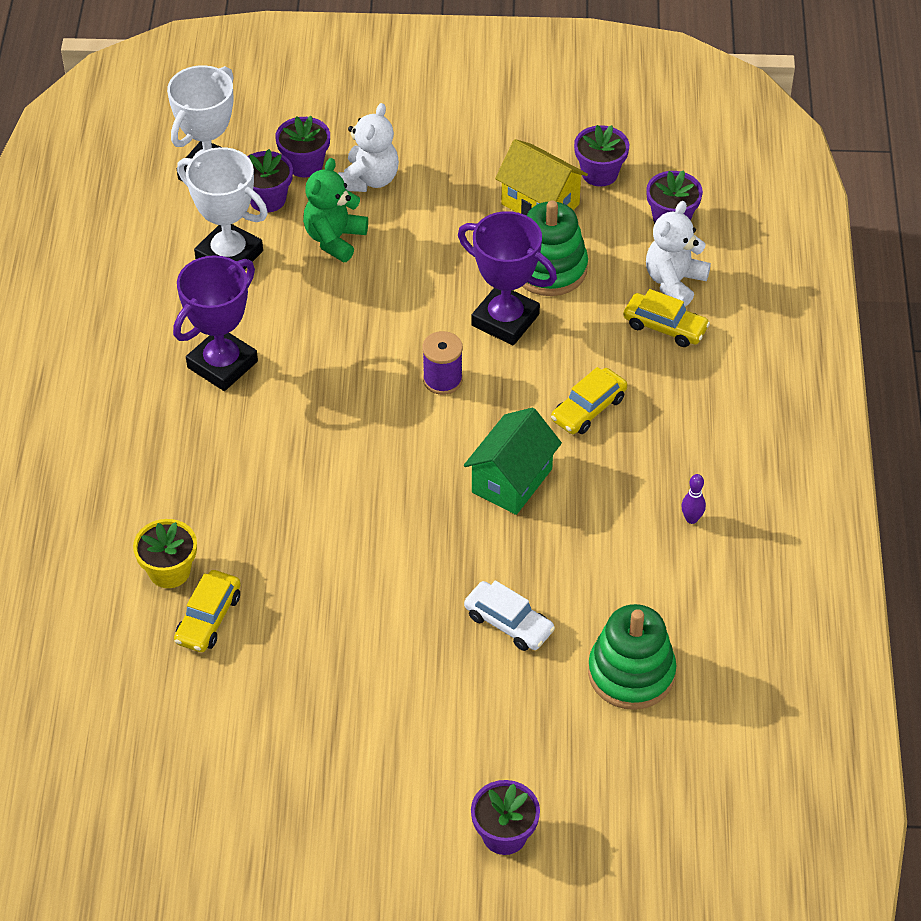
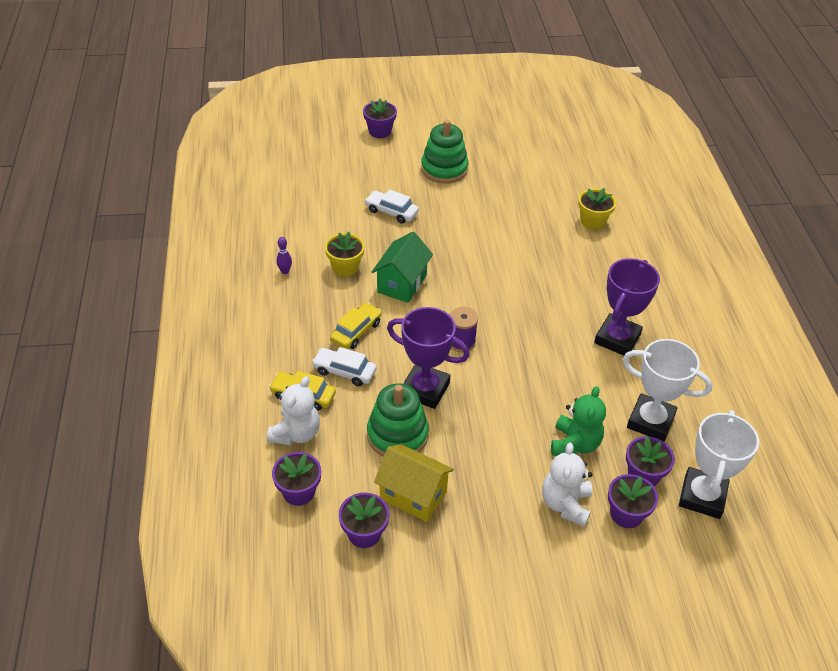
camera: 170 degrees right, 5 degrees down
(208, 618) = (560, 202): yellow car -> none
(597, 517) = (345, 267): none -> yellow flower pot
(609, 353) = (344, 371): none -> white car
(631, 673) = (320, 195): green stacking toy -> green stacking toy (444, 169)

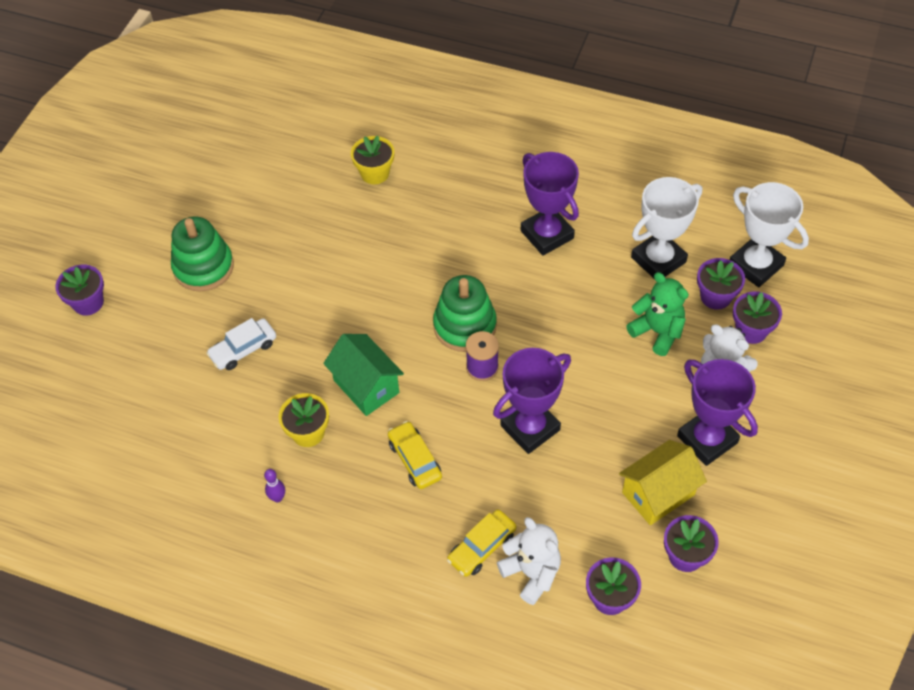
camera: 60 degrees left, 10 degrees up
(344, 371) = (467, 493): white car -> none
(397, 435) = (578, 477): green stacking toy -> green stacking toy (465, 326)
(488, 514) = (707, 439): none -> purple trophy

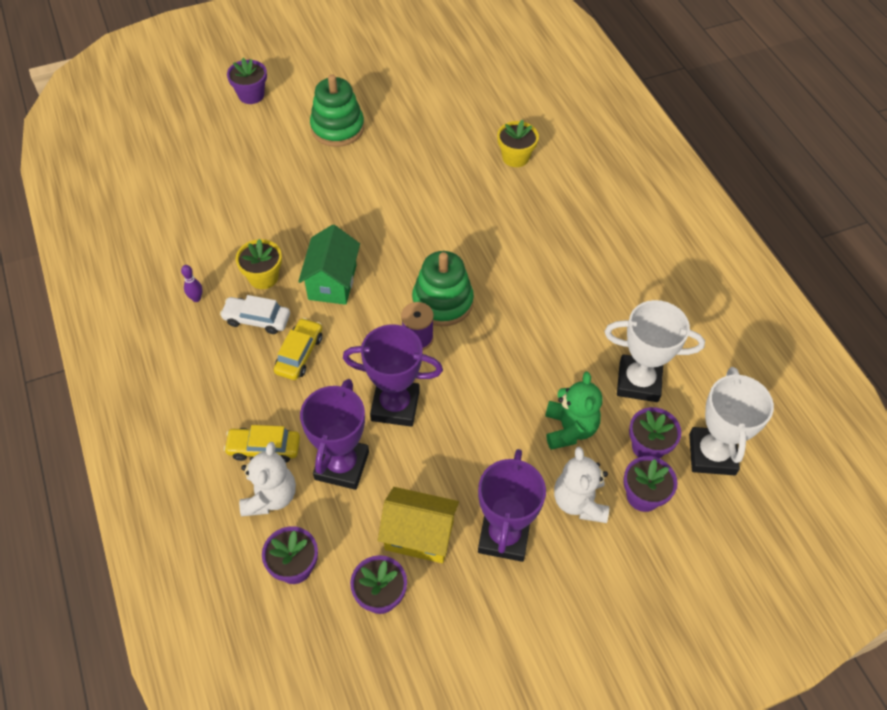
camera: 45 degrees right, 0 degrees up
(243, 349) = (295, 195): white car -> white car (257, 319)
(547, 234) = (579, 293): purple trophy -> purple trophy (342, 465)

